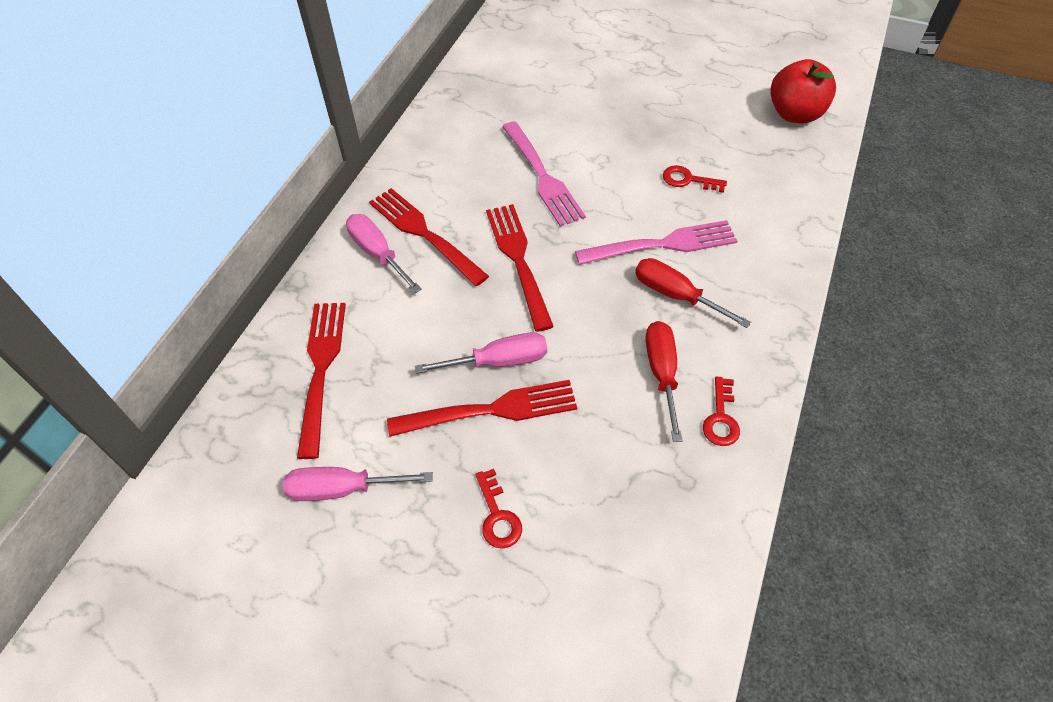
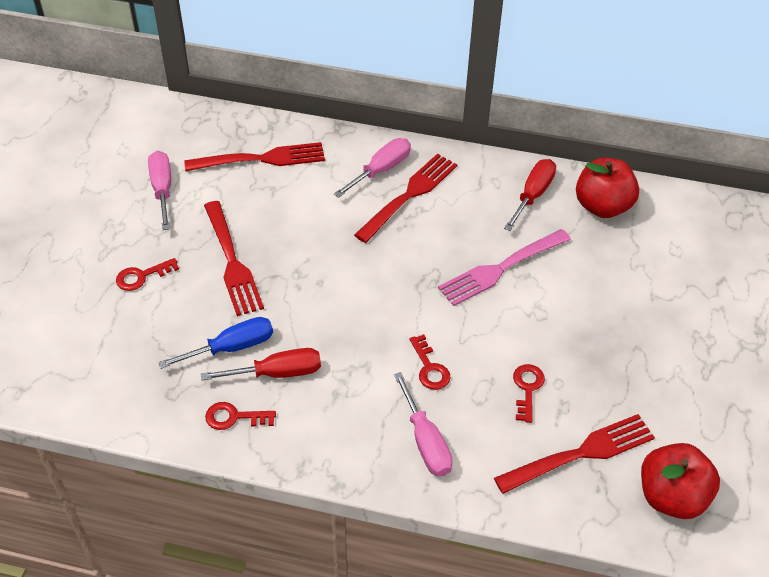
camera: 80 degrees right, 5 degrees down
(476, 96) = (602, 206): none -> red apple
(499, 361) = (279, 261): pink screwdriver -> pink screwdriver (425, 441)
(519, 261) = (389, 262): red fork -> red fork (579, 454)
(623, 416) = (232, 347): none -> blue screwdriver
(661, 245) = (430, 368): pink fork -> red key
(676, 295) = (368, 381): red screwdriver -> red screwdriver (533, 195)

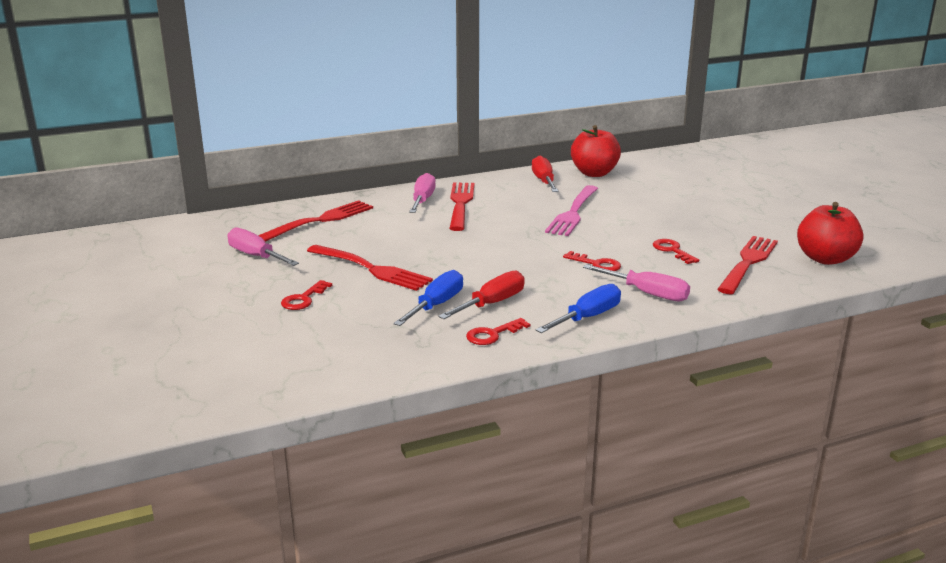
camera: 35 degrees left, 25 degrees down
(335, 443) = (588, 317): none -> blue screwdriver

